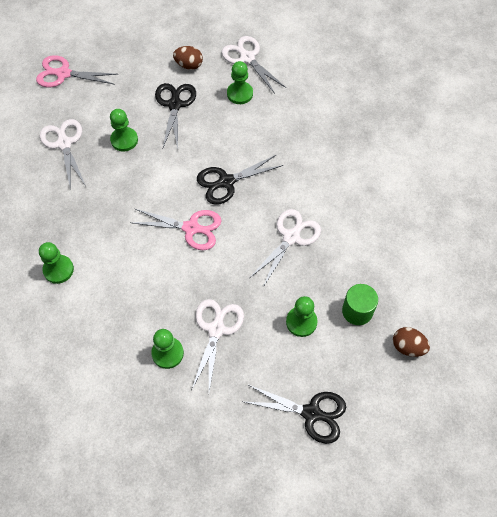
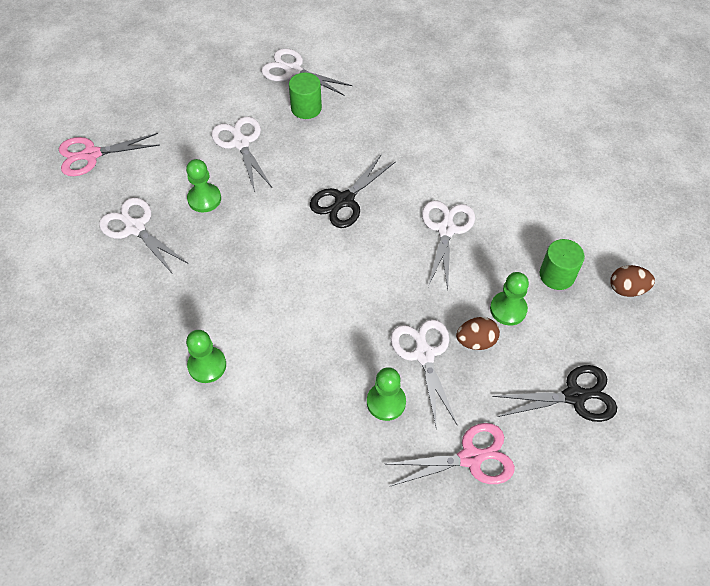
camera: 25 degrees left, 5 degrees down
(175, 105) = (241, 143): black scissors -> white scissors
(189, 65) = (233, 98): brown egg -> brown egg (476, 341)
(191, 228) = (334, 261): pink scissors -> pink scissors (470, 458)
(240, 94) = (306, 108): green pawn -> green cylinder

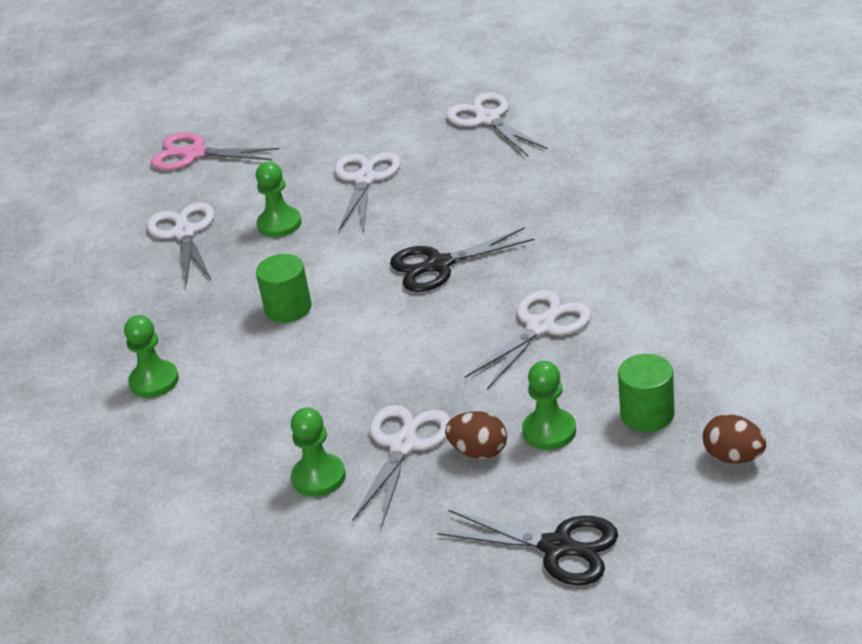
camera: 35 degrees right, 20 degrees down
(306, 108) = (471, 161): green cylinder -> green cylinder (288, 308)
(470, 458) = (371, 564): pink scissors -> none

